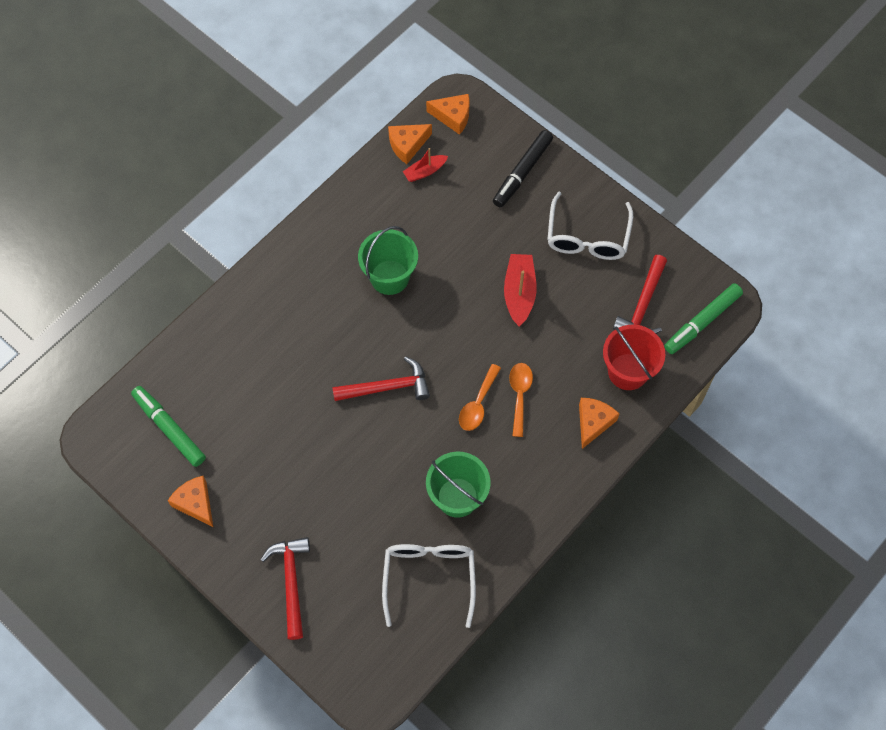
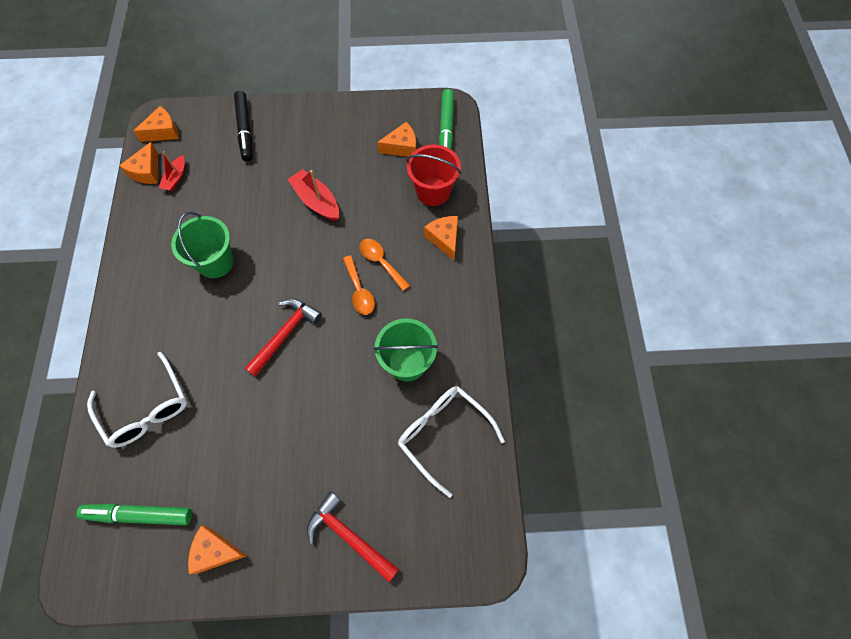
camera: 45 degrees left, 0 degrees up
(587, 236) = (326, 134): white glasses -> white glasses (146, 408)
(643, 305) = (401, 147): red hammer -> orange cheese

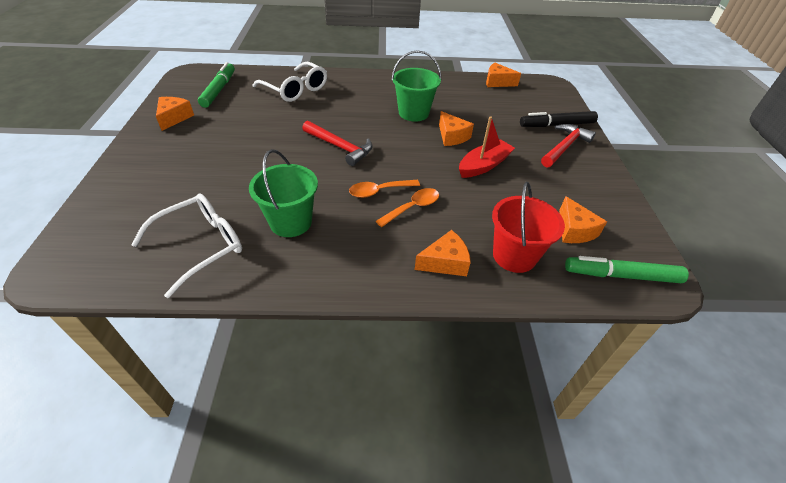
camera: 90 degrees right, 20 degrees down
(146, 408) = (295, 89): white glasses -> white glasses turned 105 degrees counterclockwise
(163, 131) = (539, 87): orange cheese -> orange cheese (452, 136)
(175, 178) = (494, 94): red boat -> none
(349, 536) = (141, 179): red hammer -> red hammer (564, 147)

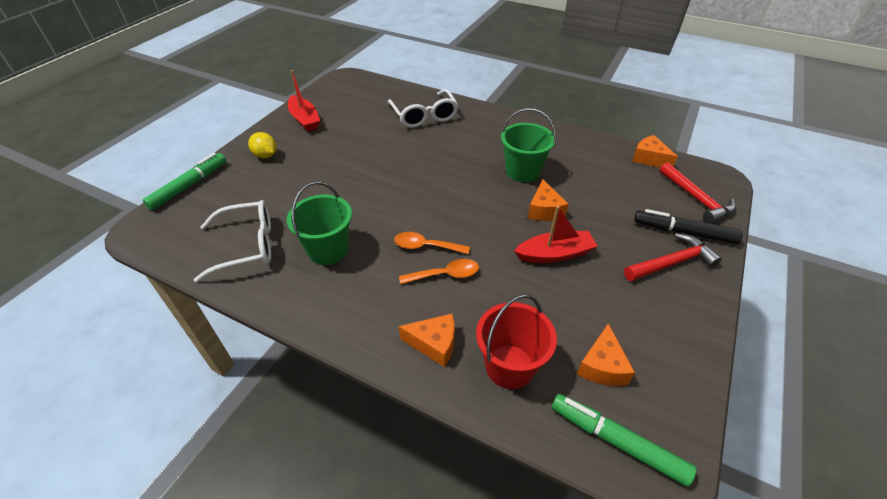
camera: 30 degrees right, 0 degrees up
(155, 160) = (265, 155): none -> yellow lemon
(174, 118) = (305, 119): orange cheese -> red boat
(219, 90) = (358, 100): green marker -> green marker (189, 186)
(340, 147) = (422, 188): red hammer -> red hammer (696, 199)

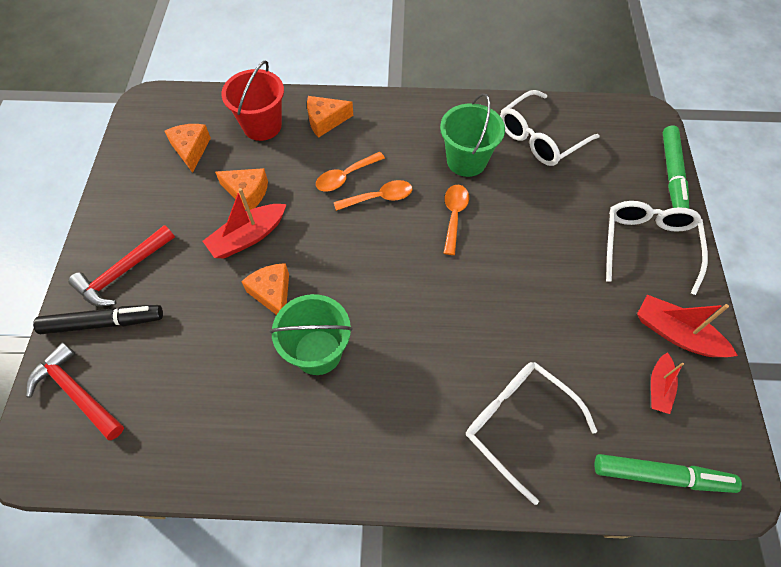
camera: 155 degrees right, 15 degrees up
(265, 155) = (648, 246): yellow lemon -> white glasses
(339, 107) = (659, 387): none -> red boat
(376, 213) = (454, 216): none -> orange spoon
(617, 441) = (178, 108): green marker -> green marker (661, 476)
(649, 159) = (137, 462): orange cheese -> orange cheese (247, 193)

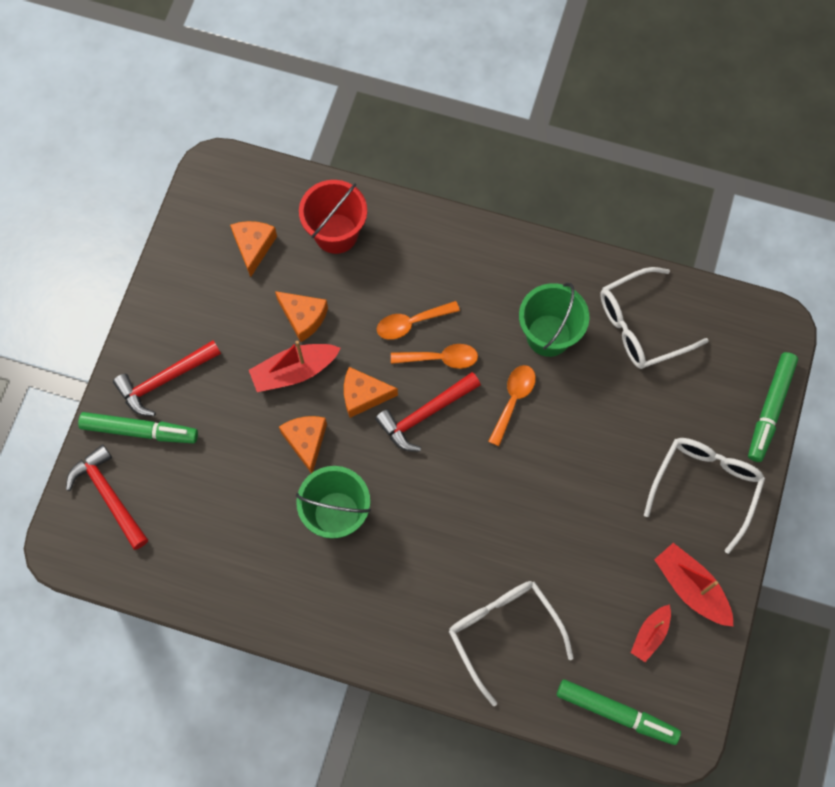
camera: 15 degrees right, 10 degrees up
(103, 323) = (140, 431): black marker -> green marker
(325, 121) = (407, 244): orange cheese -> orange cheese (363, 395)
(378, 245) = (425, 414): none -> red hammer

